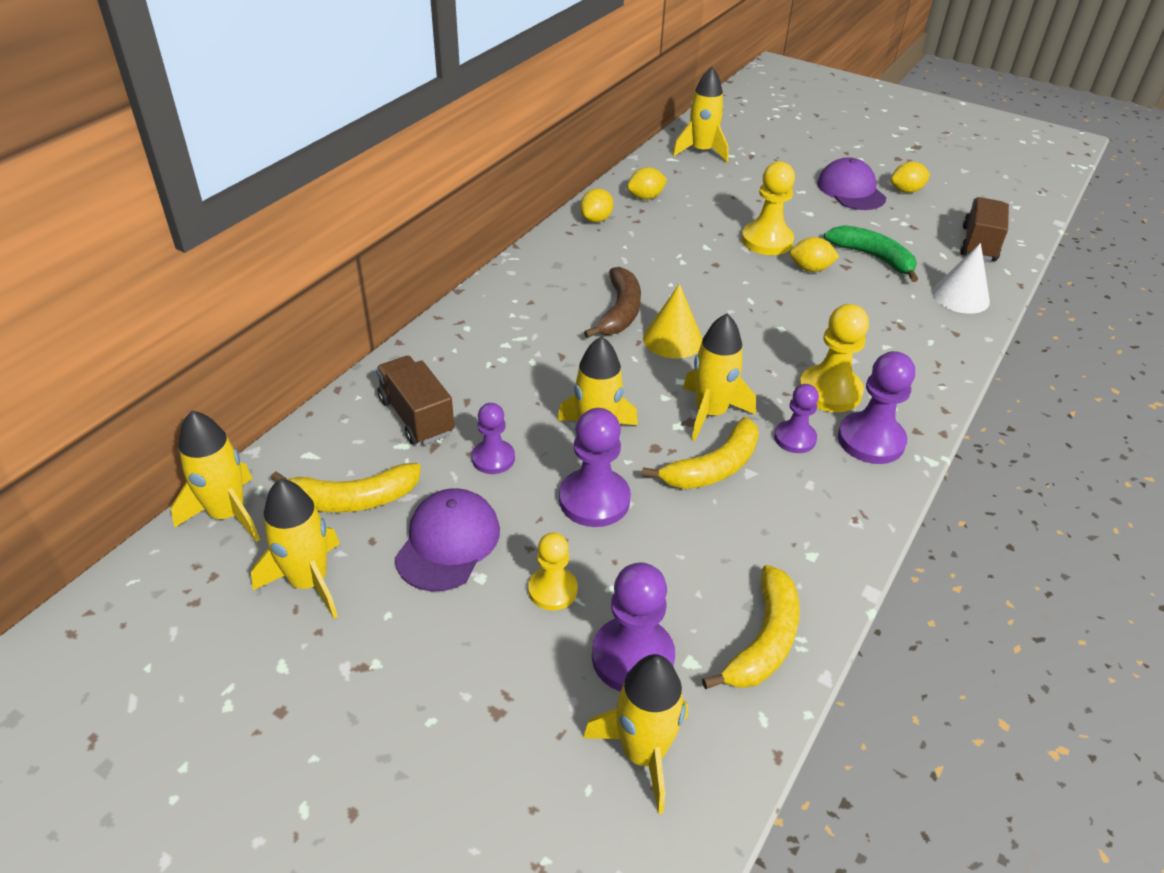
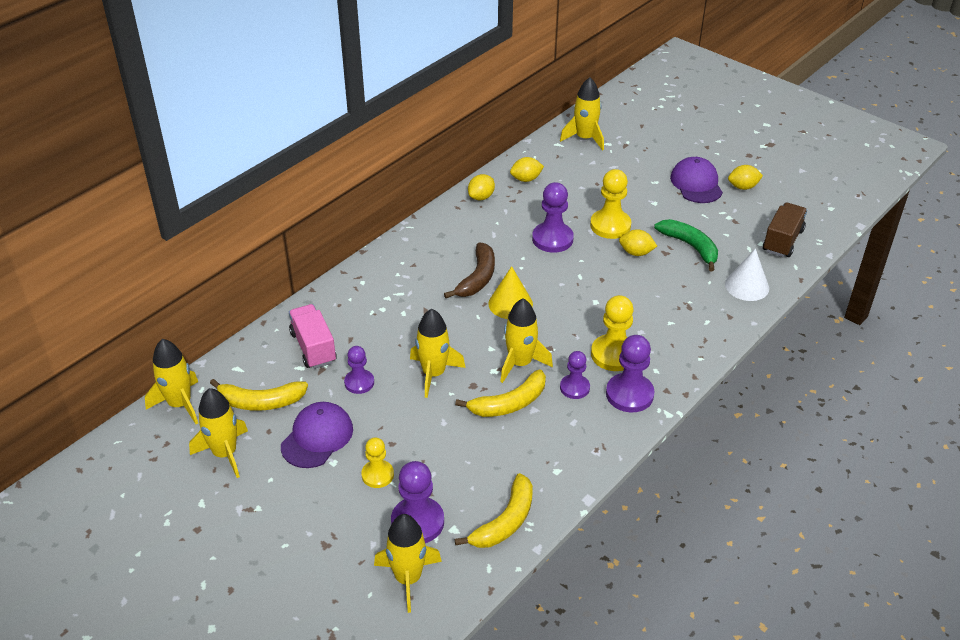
camera: 10 degrees right, 0 degrees up
(416, 416) = (313, 347): brown truck -> pink truck
(594, 500) = (420, 418): purple pawn -> purple pawn (552, 239)

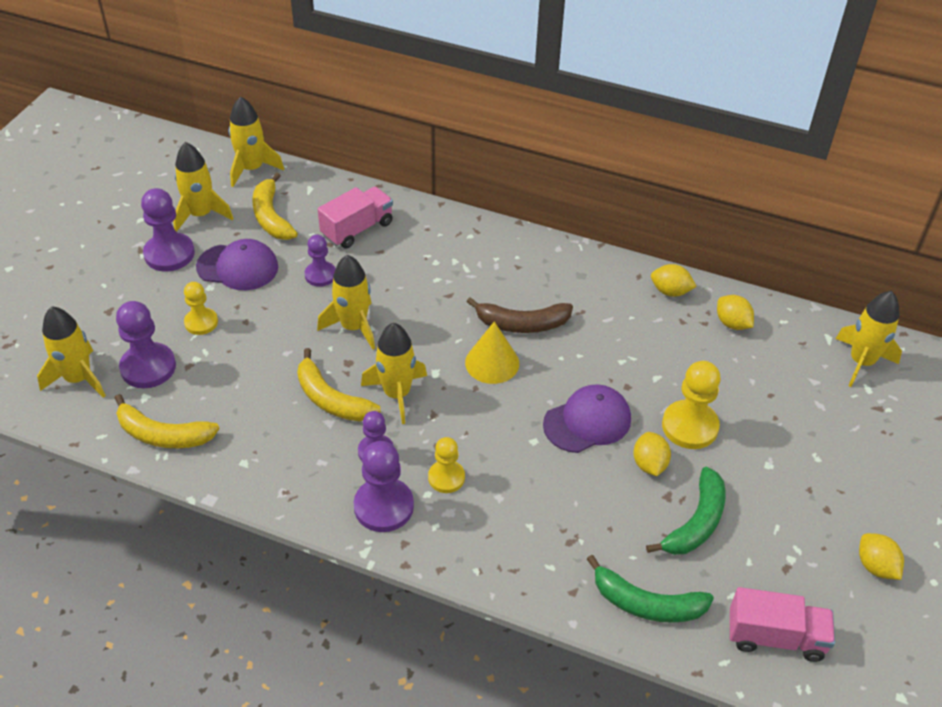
camera: 70 degrees right, 5 degrees up
(552, 239) = (629, 374): purple pawn -> purple pawn (169, 254)
(613, 354) = (446, 477): yellow pawn -> yellow pawn, size x0.63
(696, 184) = (844, 506): purple cap -> purple cap (587, 421)
(747, 286) = (646, 603): white cone -> green banana
(782, 241) = (775, 637): brown truck -> pink truck

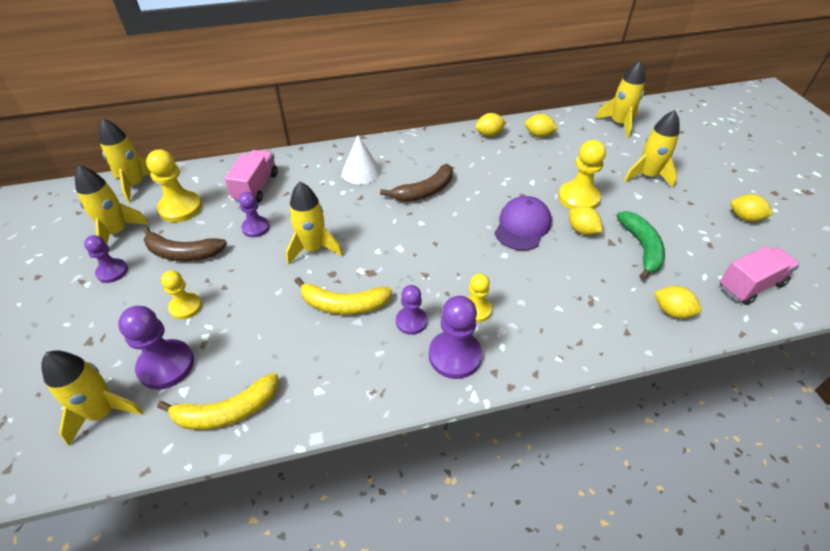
camera: 35 degrees left, 0 degrees up
(169, 254) = (112, 271): purple pawn -> purple pawn, size x0.63
(238, 267) = (183, 253): purple cap -> brown banana
(271, 217) = (180, 208): yellow banana -> yellow pawn
(397, 394) = (387, 275): yellow rocket -> yellow rocket (647, 176)
(477, 265) = (361, 172): none -> white cone
(492, 363) = (430, 223): yellow cone -> none
(646, 603) = (672, 311): green banana -> yellow lemon

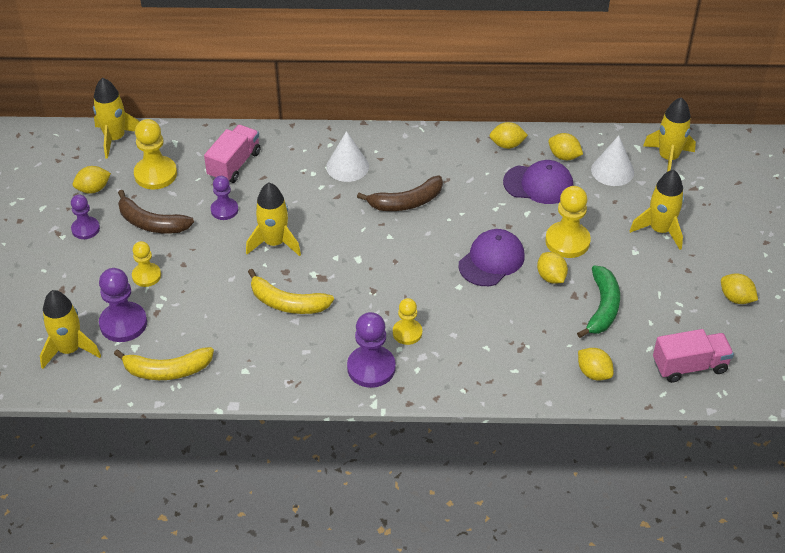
camera: 15 degrees right, 0 degrees up
(117, 232) = (93, 189): yellow rocket -> yellow lemon
(411, 321) = (343, 331): purple pawn -> none
(530, 158) = (538, 184): none -> purple cap
(582, 139) = (612, 171): none -> white cone

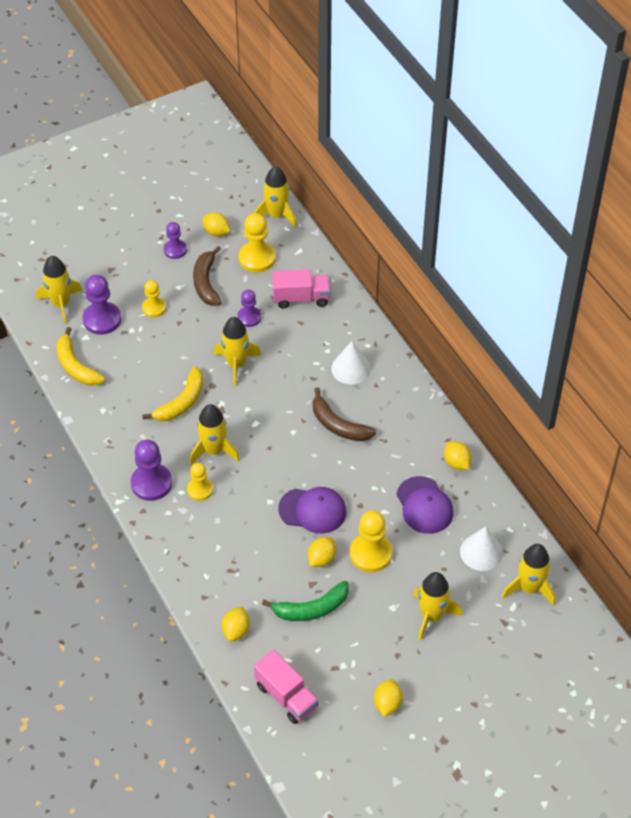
camera: 60 degrees right, 5 degrees up
(287, 303) = (182, 402): yellow banana -> yellow banana turned 135 degrees counterclockwise
(367, 303) = (214, 451): none -> yellow rocket
(564, 156) = (473, 509): yellow lemon -> none

